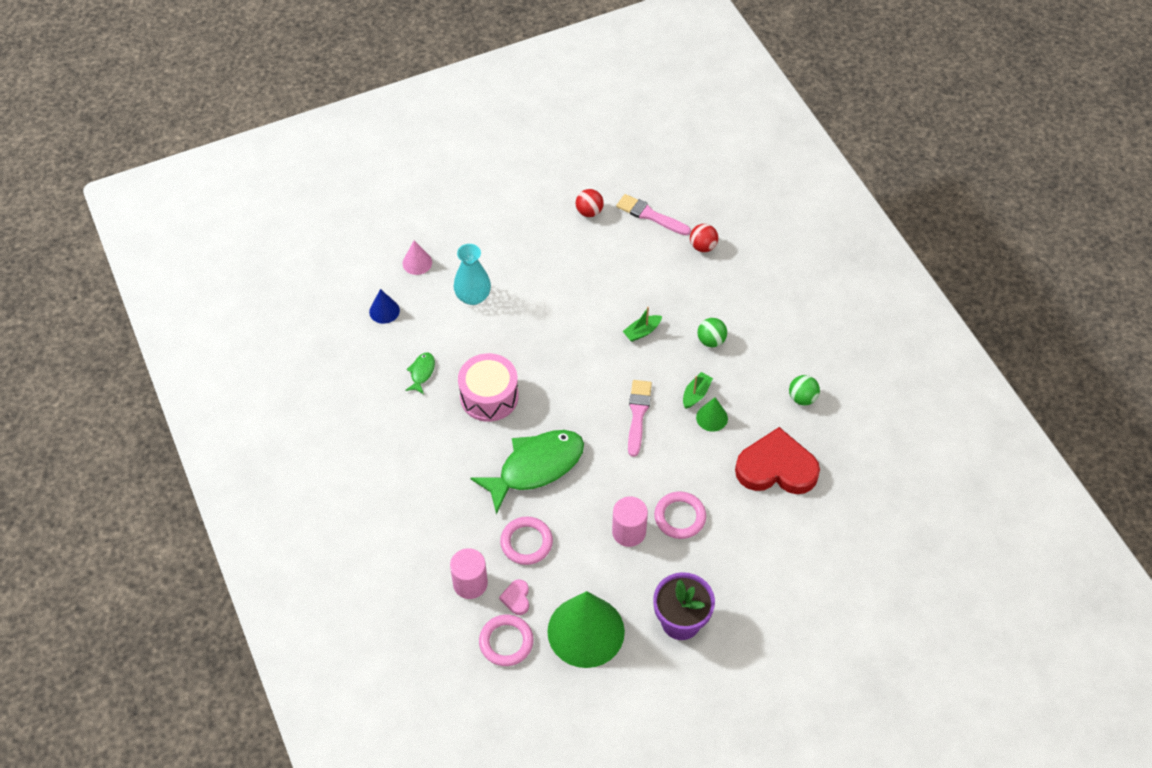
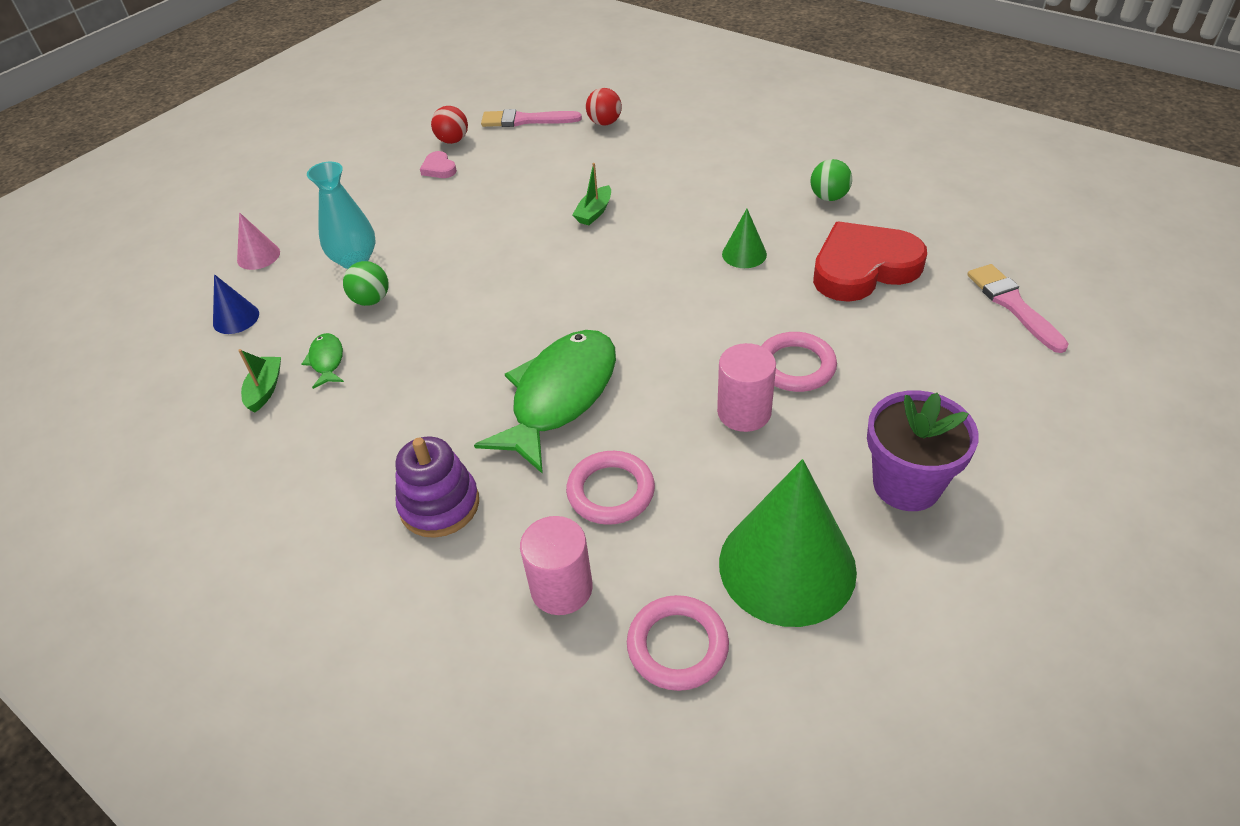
camera: 25 degrees left, 10 degrees down
(436, 503) = (439, 505): none -> purple stacking toy
(489, 396) = (440, 348): pink drum -> none
(516, 598) = (649, 573): pink heart -> pink heart (439, 168)
(638, 414) = (652, 287): pink brush -> pink brush (1013, 305)
(696, 394) = (706, 241): green boat -> green boat (265, 389)
(711, 340) = (681, 190): green ball -> green ball (371, 300)

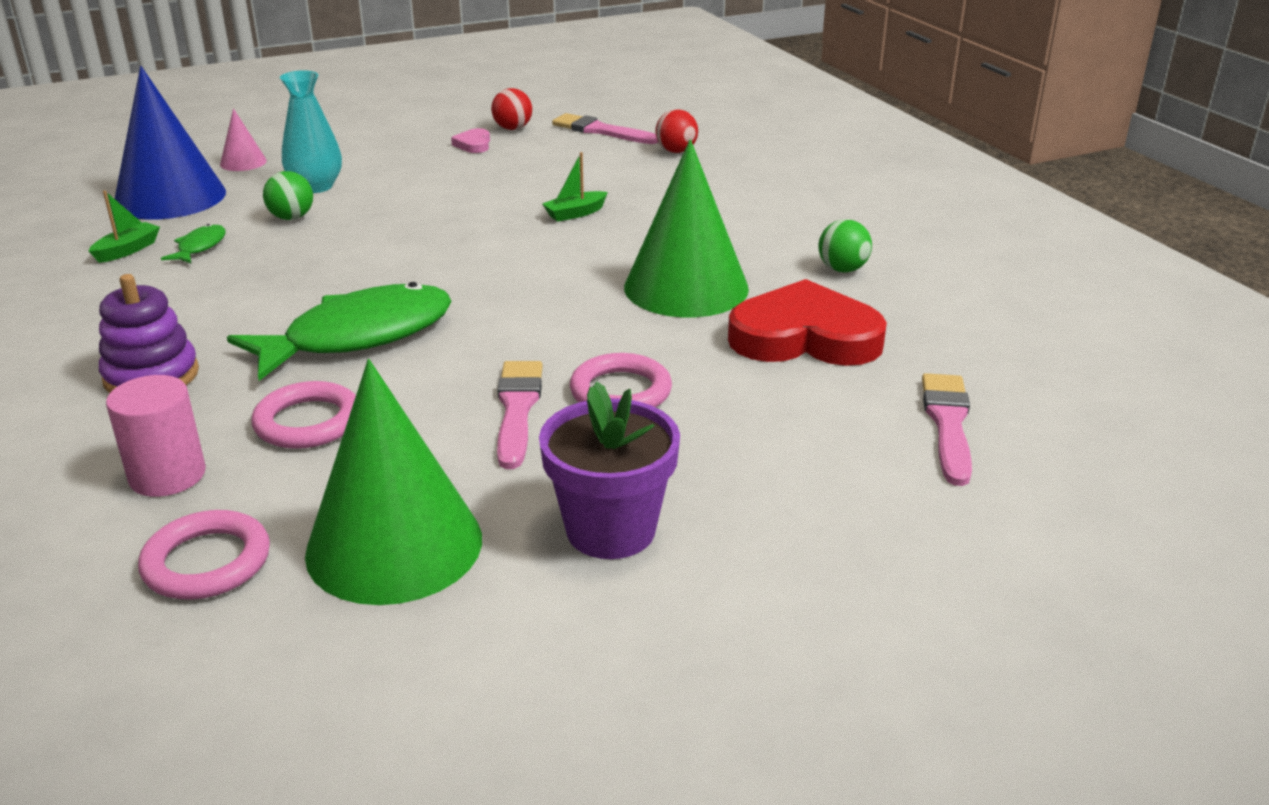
camera: 25 degrees right, 15 degrees down
(236, 318) = (170, 197): blue cone -> blue cone, size x2.23
(744, 254) = (686, 287): green cone -> green cone, size x2.23
(744, 412) = (517, 409): pink cylinder -> pink brush

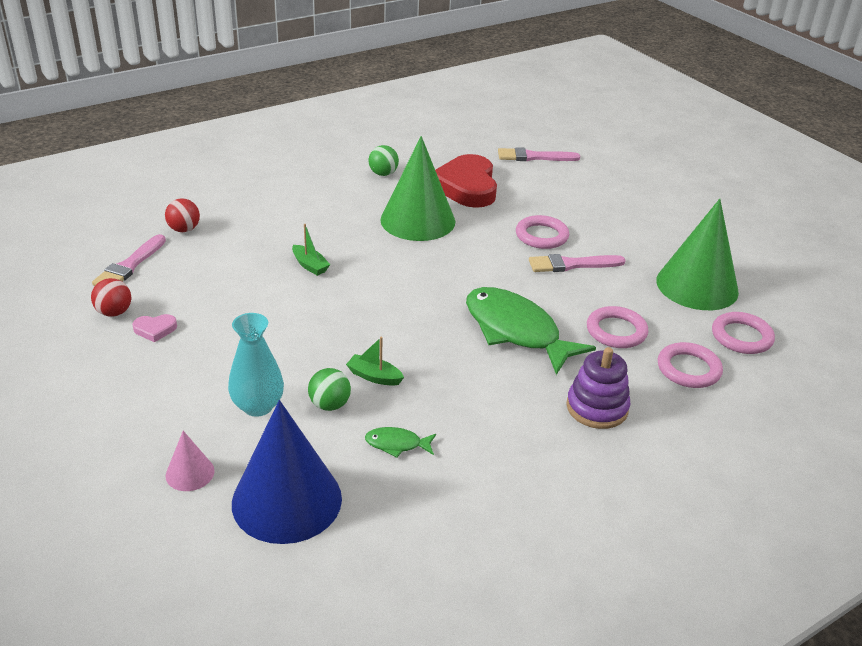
camera: 100 degrees left, 5 degrees up
(127, 250) = (411, 489): green boat -> green boat (374, 376)
(167, 475) = (688, 369): pink cylinder -> pink ring
(610, 530) = (653, 233): purple flower pot -> none

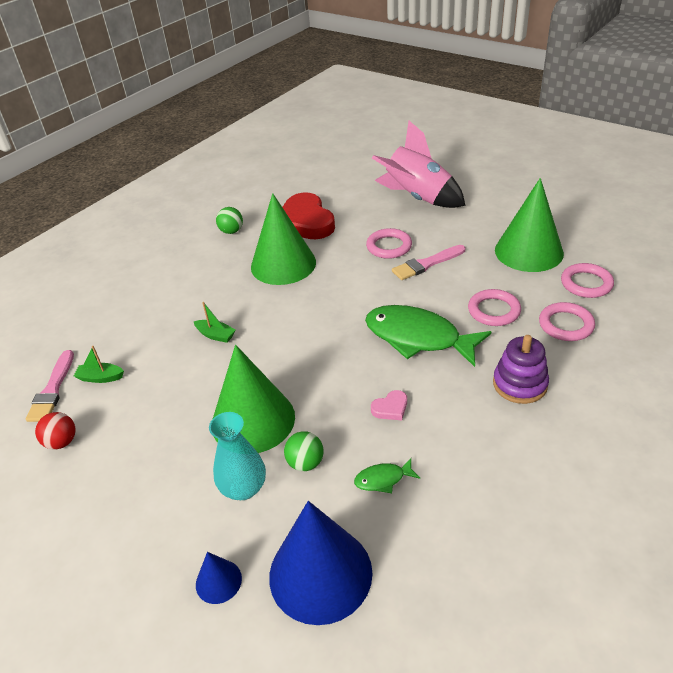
camera: 15 degrees left, 5 degrees up
(155, 329) = (109, 446): pink heart -> pink heart (390, 408)
(184, 229) = (85, 337): red ball -> none
(190, 473) = (218, 581): pink cone -> blue cone
(301, 351) = (253, 420): none -> green cone
(374, 376) = (328, 421): green boat -> green boat (100, 377)
(534, 157) = (343, 180): pink brush -> none
(605, 197) = (417, 198): none -> pink rocket

